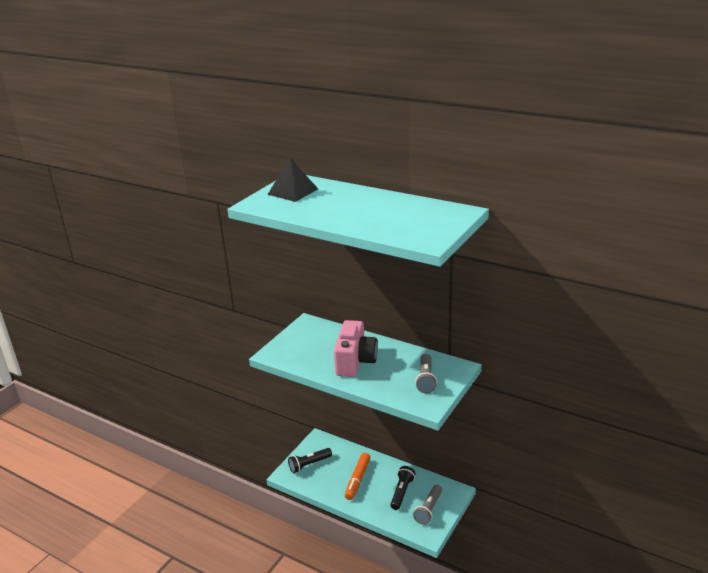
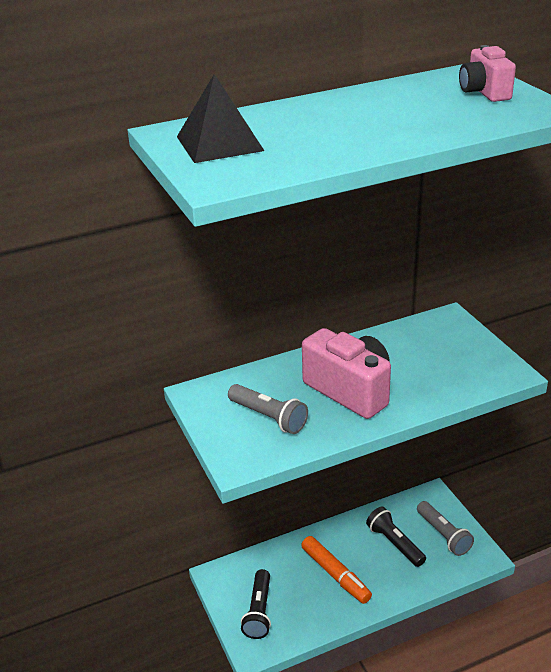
camera: 55 degrees left, 5 degrees up
(426, 379) = (450, 352): grey flashlight -> grey flashlight (268, 417)
(434, 222) = (484, 92): none -> pink camera

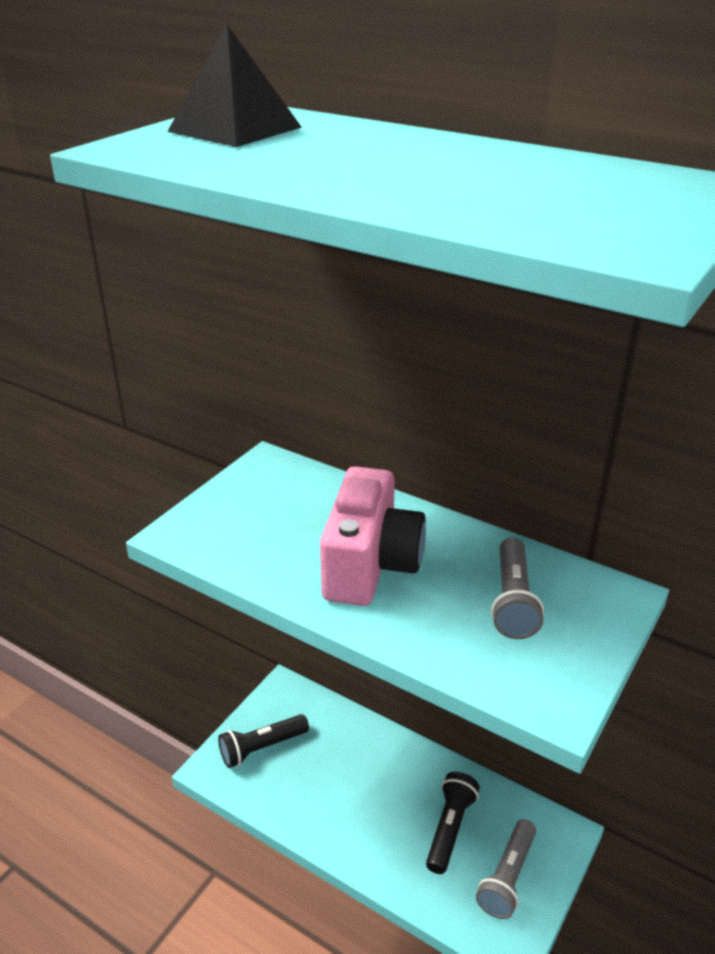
camera: 55 degrees right, 0 degrees up
(268, 417) = (268, 524): grey flashlight -> grey flashlight (513, 601)
(335, 574) = (358, 791): orange marker -> none
(484, 92) = (636, 203): pink camera -> none

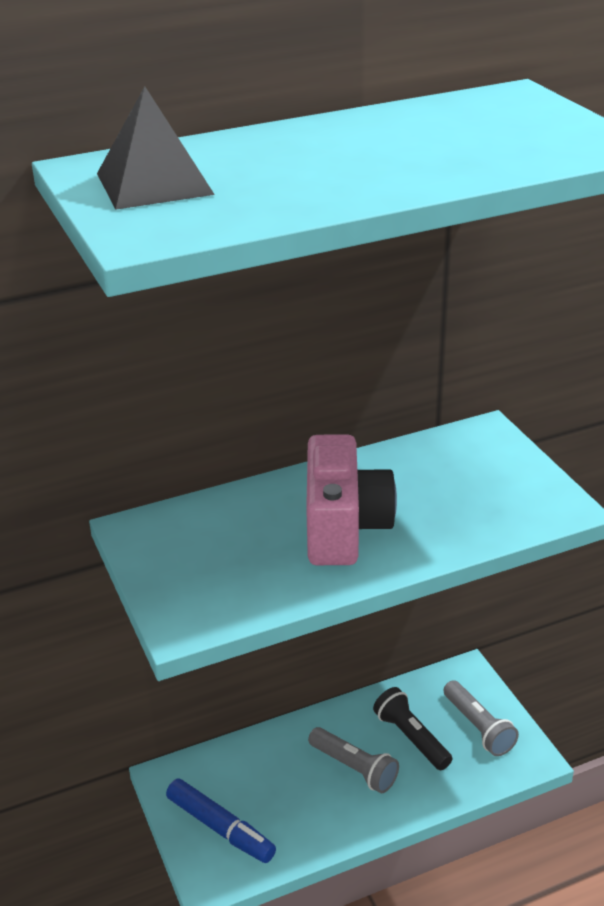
camera: 55 degrees left, 0 degrees up
(262, 748) = (220, 828): black flashlight -> blue marker
(370, 565) = (344, 528): pink camera -> pink camera turned 45 degrees clockwise
(513, 601) = (450, 478): grey flashlight -> grey flashlight (354, 768)

